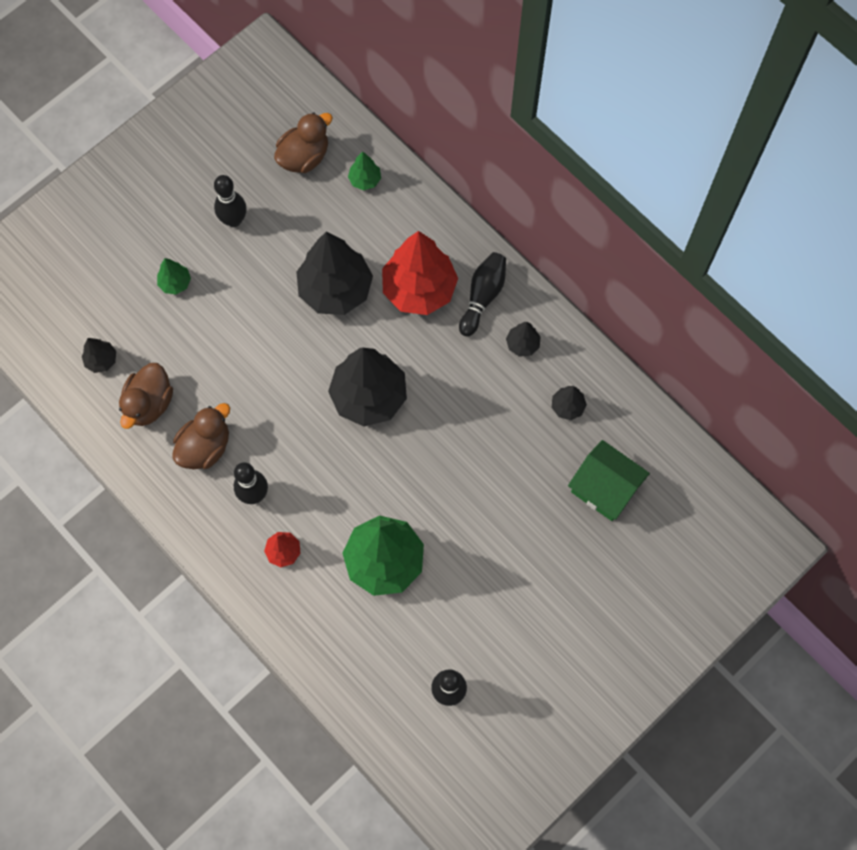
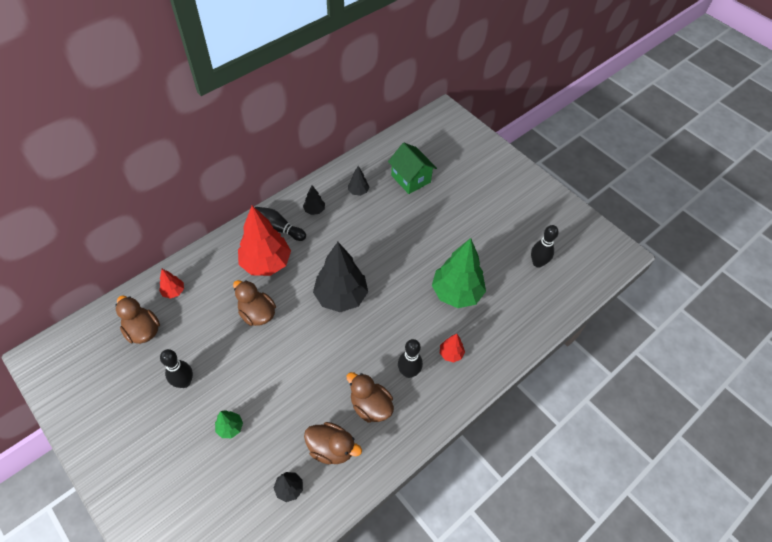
camera: 90 degrees left, 15 degrees down
(335, 290) = (257, 314): black tree -> brown duck
(365, 180) = (173, 291): green tree -> red tree
(604, 488) = (411, 179): green house -> green house turned 75 degrees counterclockwise

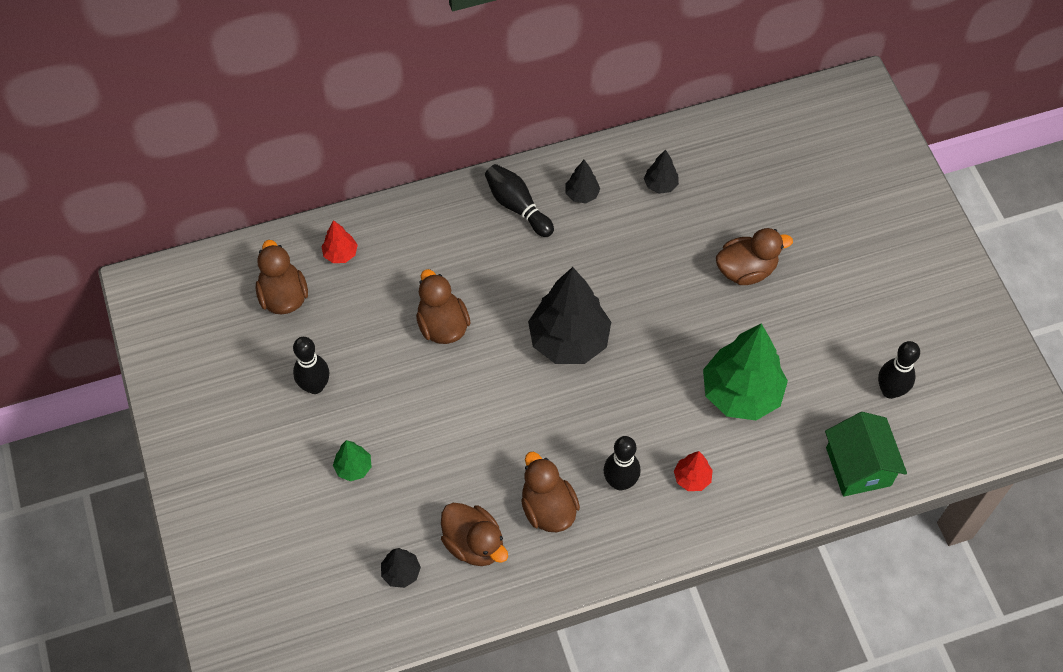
camera: 25 degrees right, 5 degrees up
(266, 263) = (481, 254): red tree -> none
(411, 179) = (752, 189): green house -> green house (858, 466)
(427, 223) = (746, 270): none -> brown duck

